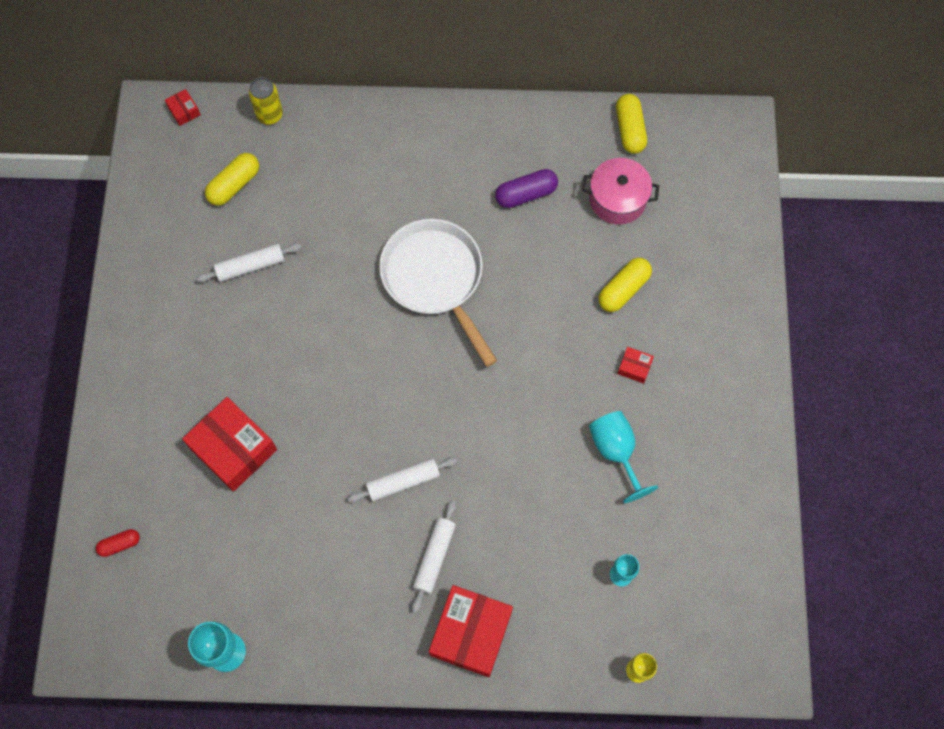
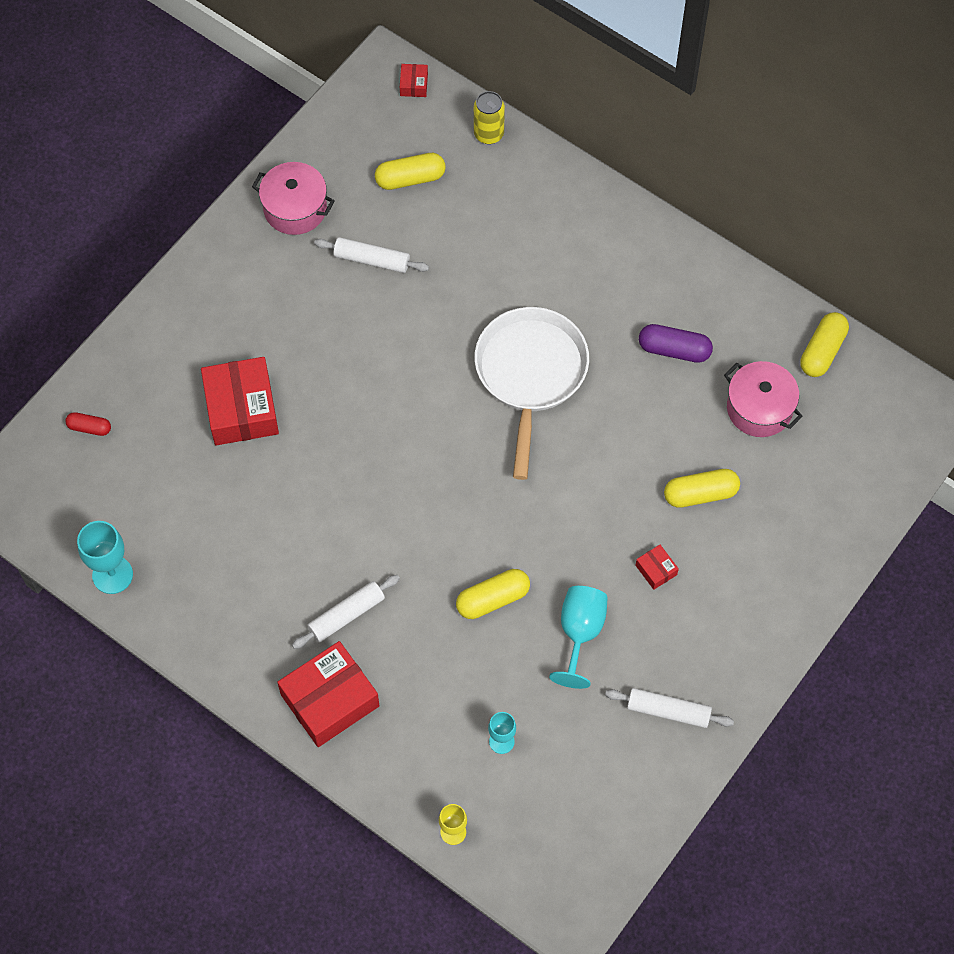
camera: 35 degrees right, 5 degrees down
(160, 263) = (295, 208): none -> pink pot
(403, 481) = (367, 533): white rolling pin -> white rolling pin (668, 711)
(534, 469) = (492, 599): none -> yellow capsule

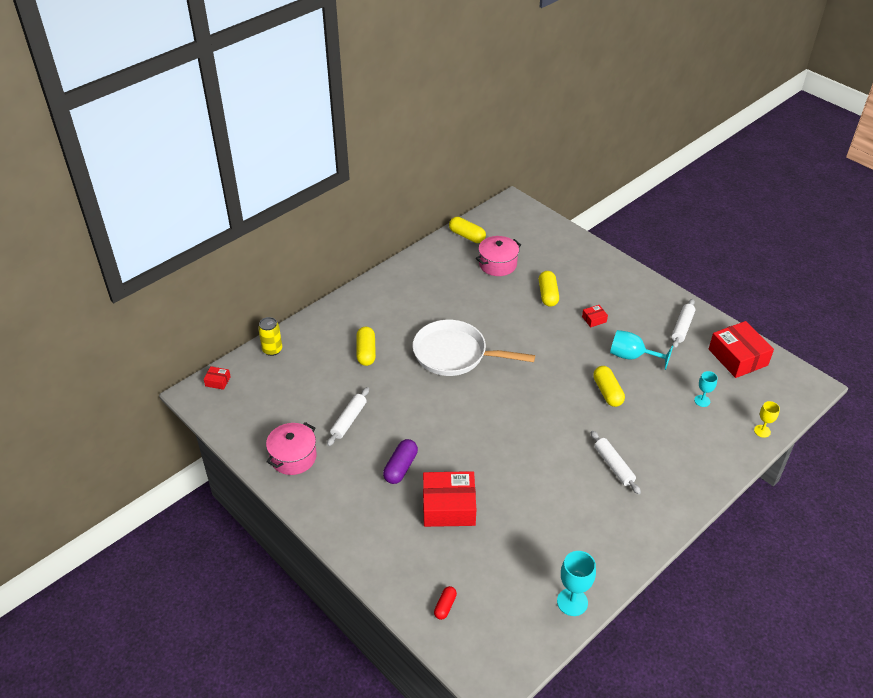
camera: 80 degrees left, 20 degrees down
(330, 700) = (674, 482): red box -> red box (738, 357)
(410, 178) = (291, 392): yellow capsule -> yellow capsule (366, 352)
(674, 350) = (452, 291): purple capsule -> purple capsule (400, 467)

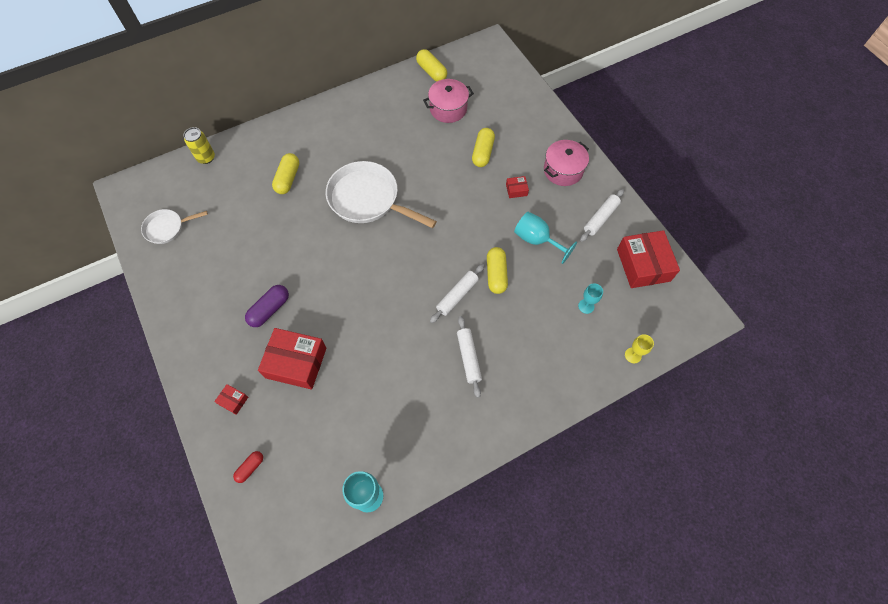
camera: 15 degrees right, 20 degrees up
(218, 381) = (146, 180): red box -> red box (233, 400)
(260, 419) = (167, 228): none -> white pan
(293, 457) = (180, 275): pink pot -> pink pot (563, 170)
(348, 420) = (243, 248): white rolling pin -> white rolling pin (457, 295)

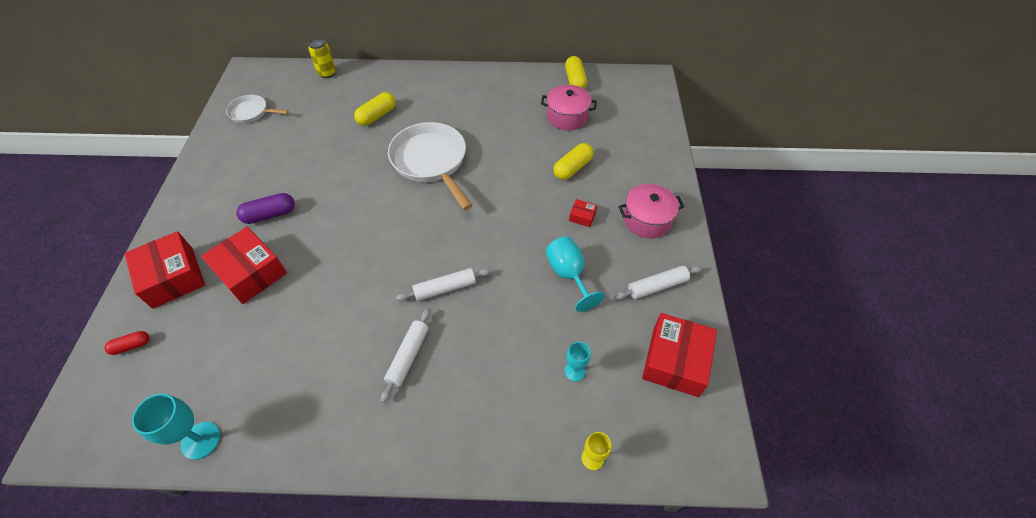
camera: 30 degrees right, 10 degrees down
(233, 400) = (173, 277): red box -> red box, size x2.28
(496, 274) = (500, 288): yellow capsule -> none

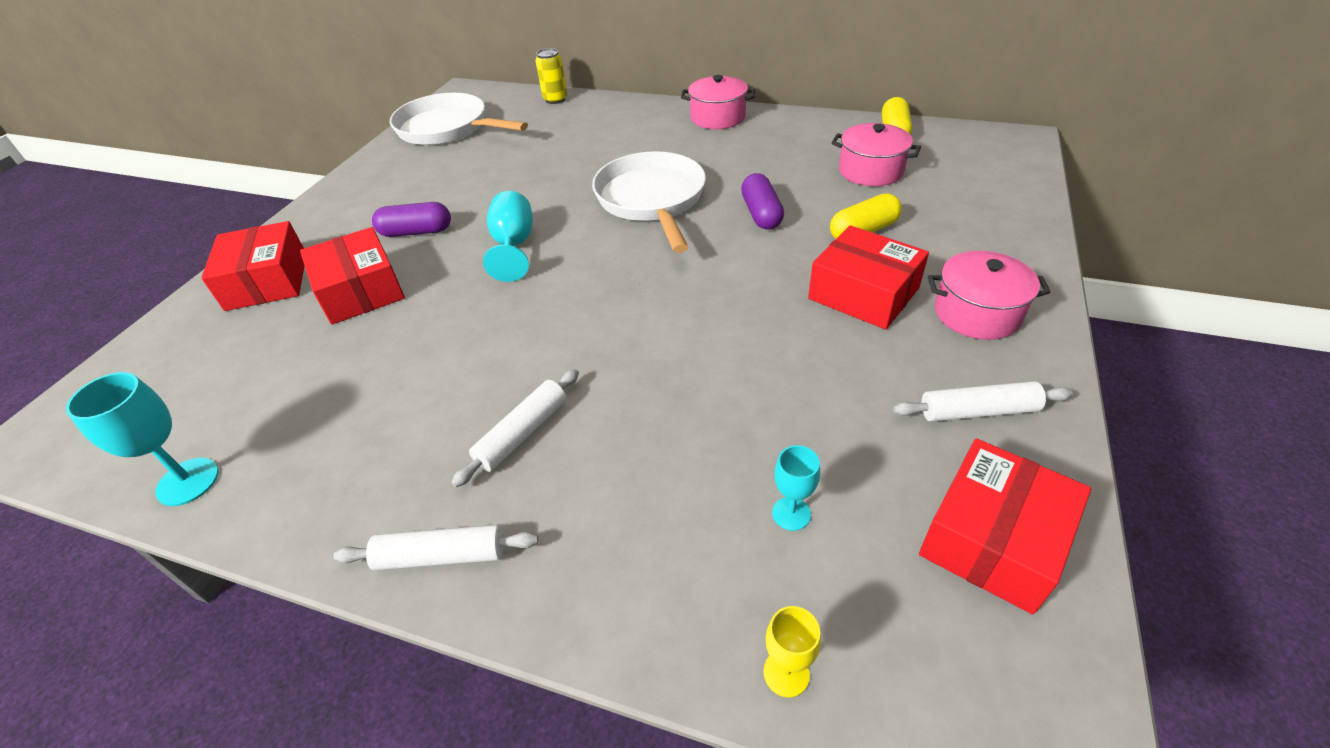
camera: 20 degrees right, 10 degrees down
(131, 346) = (176, 348): red capsule -> none
(251, 112) = (448, 128): white pan -> white pan, size x1.86
(377, 116) = (599, 145): yellow capsule -> none
(445, 288) = (613, 353): white rolling pin -> white rolling pin (441, 555)
(455, 79) = (717, 117): none -> pink pot
(506, 163) = (761, 214): none -> purple capsule
(568, 275) = (819, 368): turquoise goblet -> turquoise goblet (514, 246)
(582, 217) = (863, 293): red box -> red box, size x2.28

